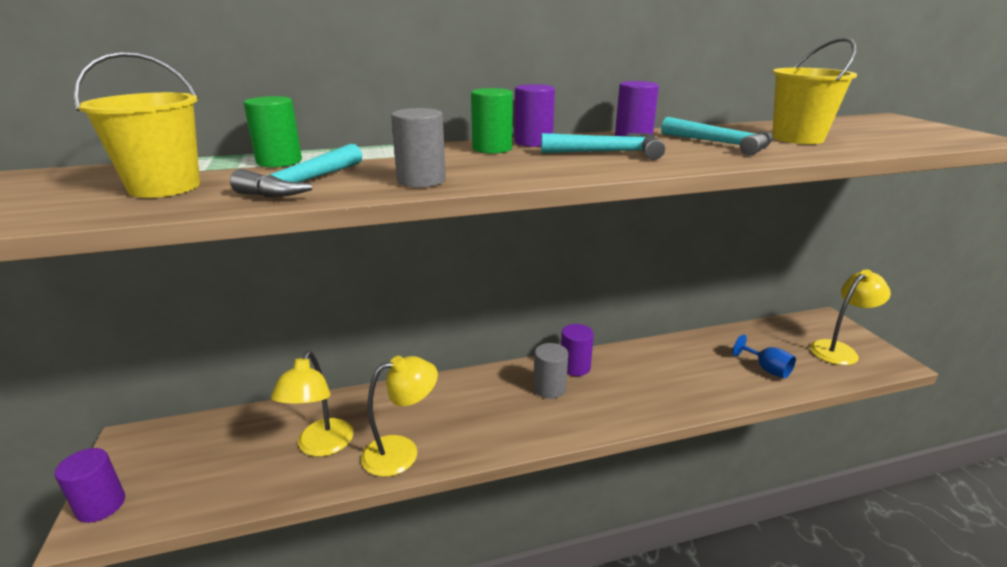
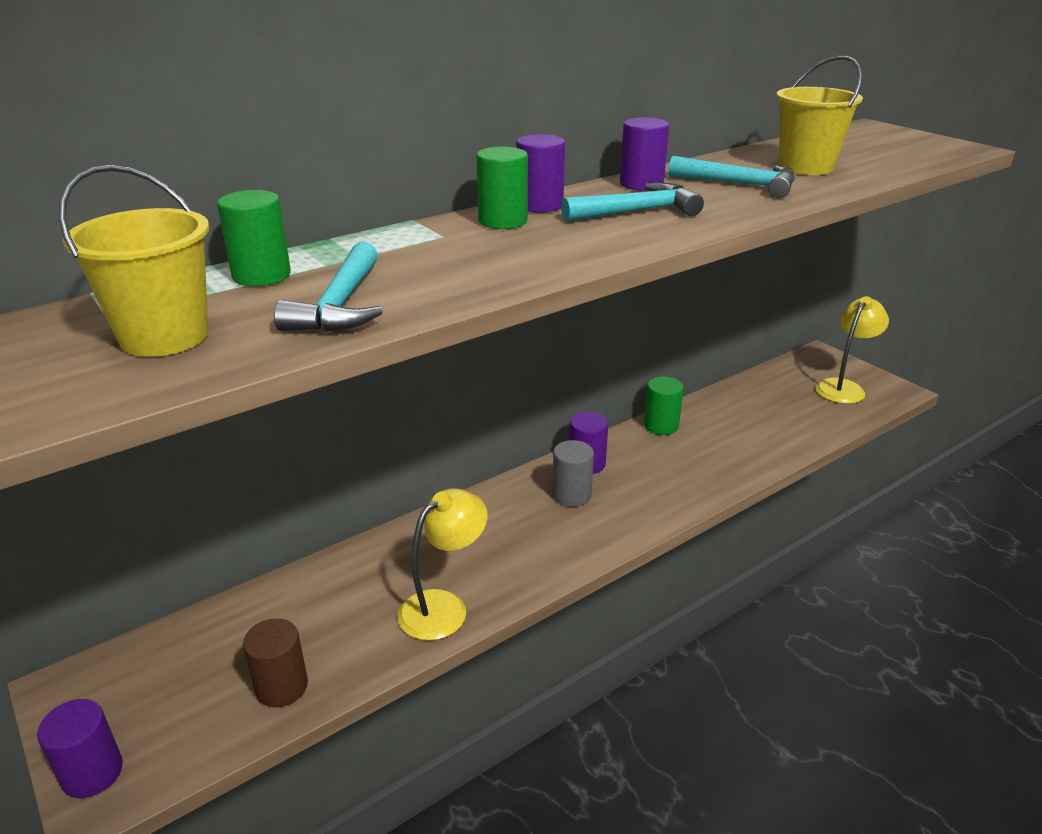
camera: 20 degrees left, 5 degrees up
(254, 480) = (281, 687): none -> brown cylinder
(321, 446) = (340, 626): yellow lamp -> none
(421, 180) = (475, 280): grey cylinder -> none
(652, 350) = (661, 426): none -> green cylinder
(766, 369) = (784, 423): blue goblet -> none

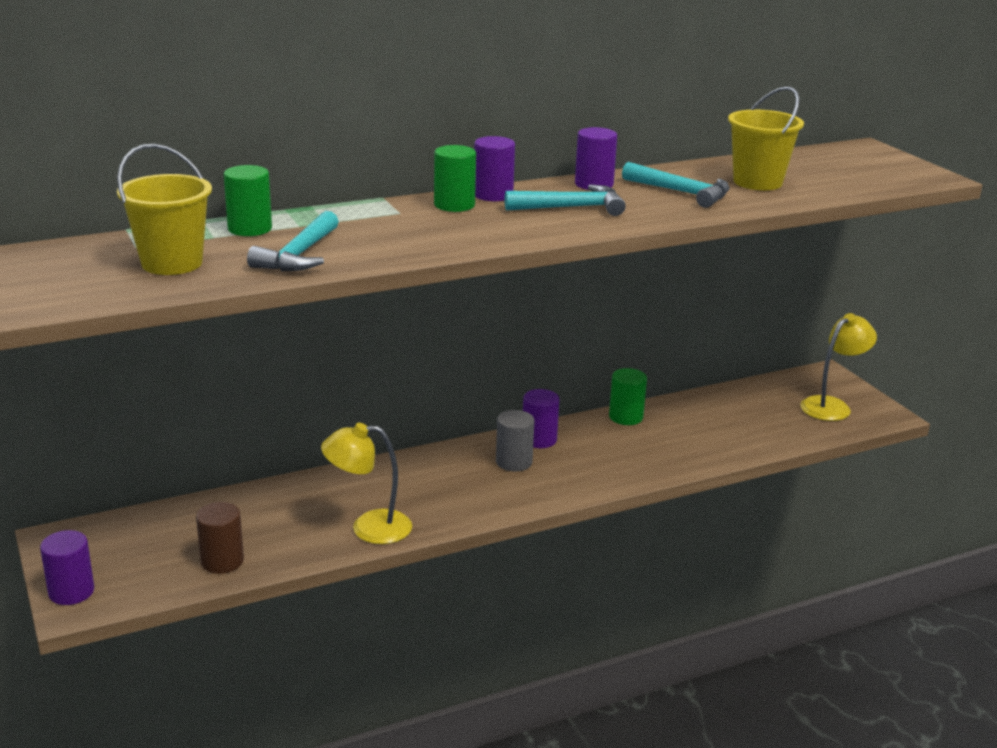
camera: 10 degrees right, 5 degrees down
(444, 606) = (369, 528): yellow lamp -> yellow lamp turned 150 degrees counterclockwise

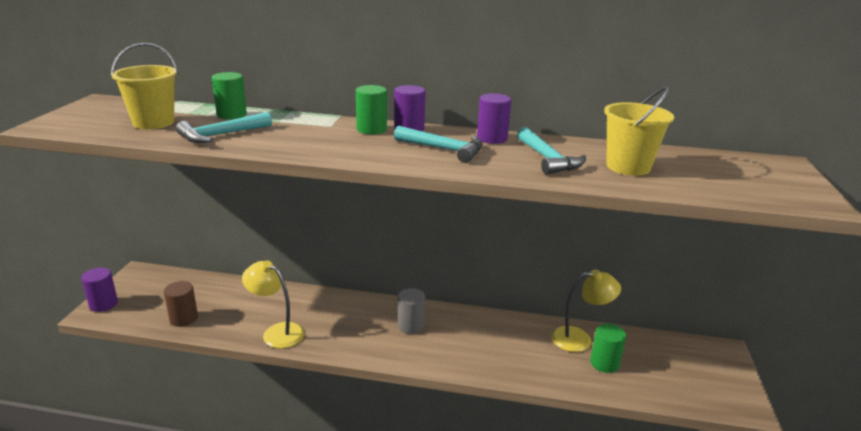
camera: 35 degrees right, 0 degrees up
(539, 439) = (445, 317): purple cylinder -> none
(626, 417) = (522, 324): green cylinder -> green cylinder (604, 363)
(832, 406) = (700, 379): yellow lamp -> yellow lamp (580, 339)

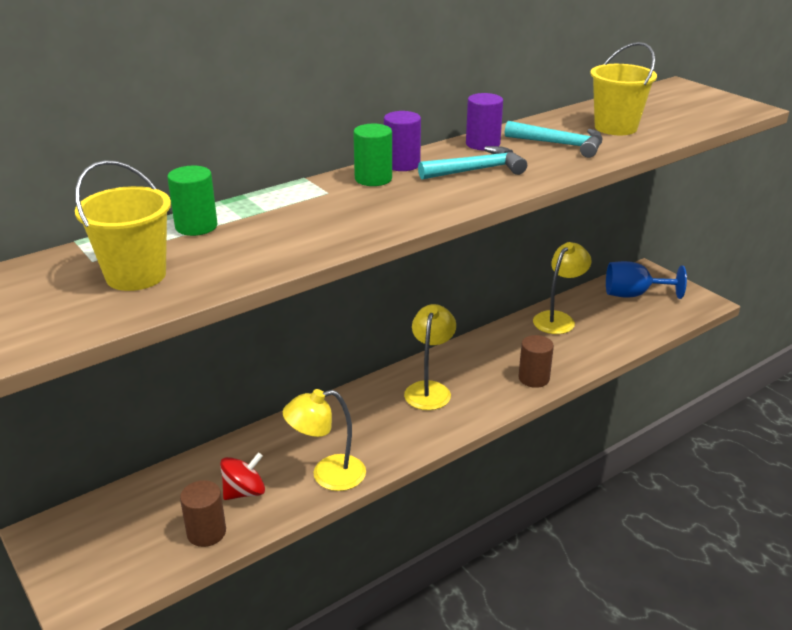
camera: 45 degrees left, 5 degrees up
(103, 304) = (72, 591): purple cylinder -> none
(221, 135) = (256, 251): turquoise hammer -> none
(230, 312) = (244, 492): none -> red spinning top
(410, 325) = (429, 389): grey cylinder -> yellow lamp
(489, 364) = (533, 378): none -> brown cylinder
(604, 363) = (599, 326): green cylinder -> none
(679, 360) = (633, 295): none -> blue goblet

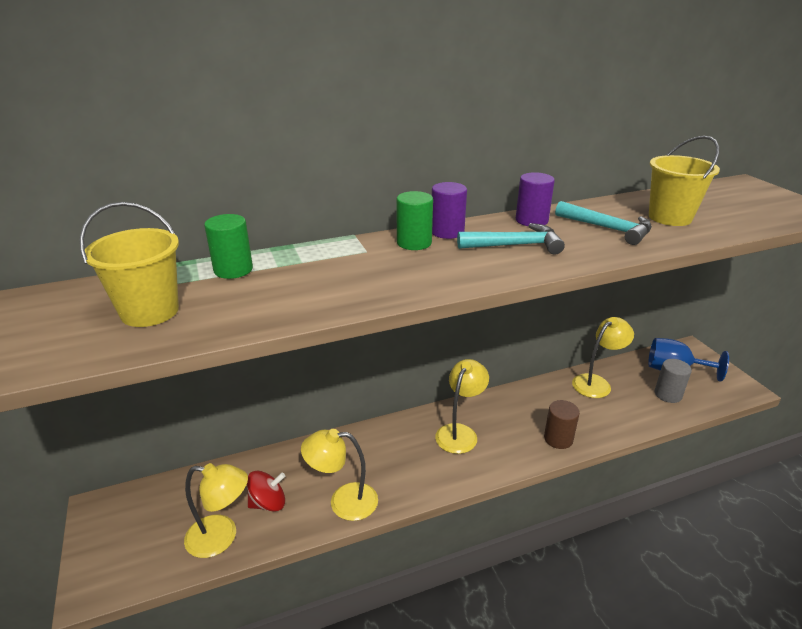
camera: 15 degrees right, 0 degrees up
(206, 532) = (221, 537): brown cylinder -> yellow lamp
(632, 319) = (668, 394): none -> grey cylinder

